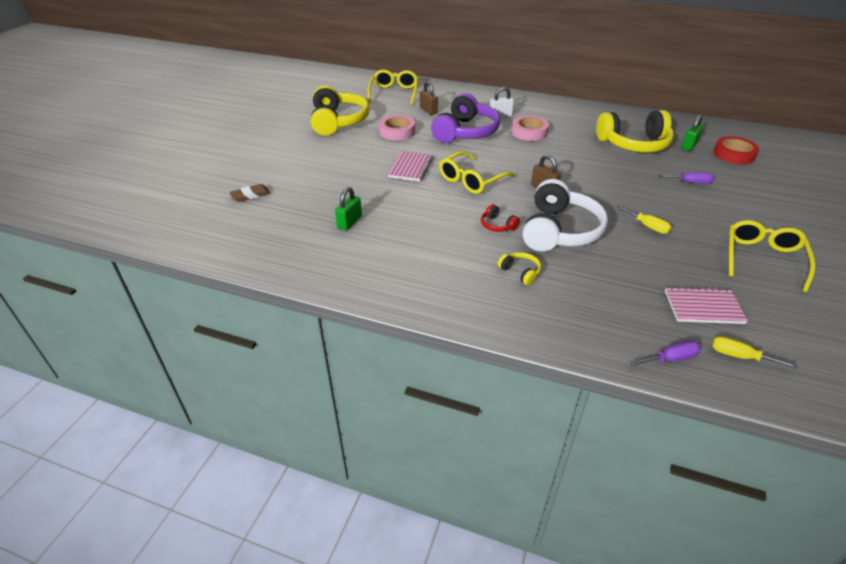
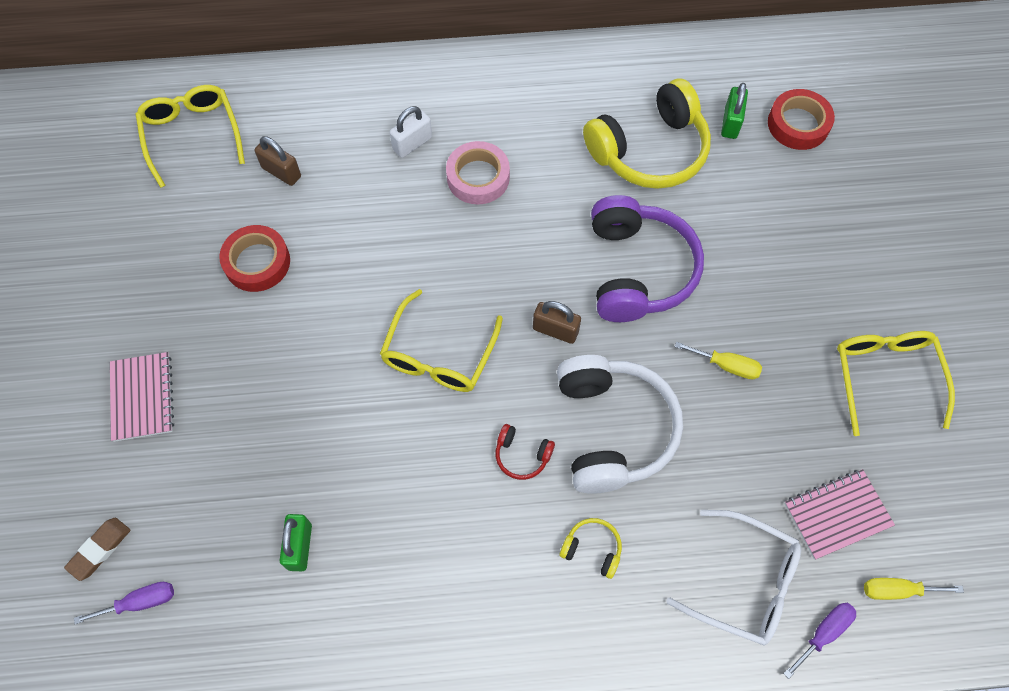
camera: 25 degrees left, 25 degrees up
(338, 121) = (136, 270): yellow headphones -> none
(397, 132) = (257, 262): pink tape -> red tape
(411, 168) = (328, 360): pink notebook -> pink notebook (142, 397)
(465, 132) = (374, 218): purple headphones -> purple headphones (638, 270)
(620, 317) = (745, 583): none -> white glasses
(690, 182) = (756, 228): purple screwdriver -> purple screwdriver (140, 602)

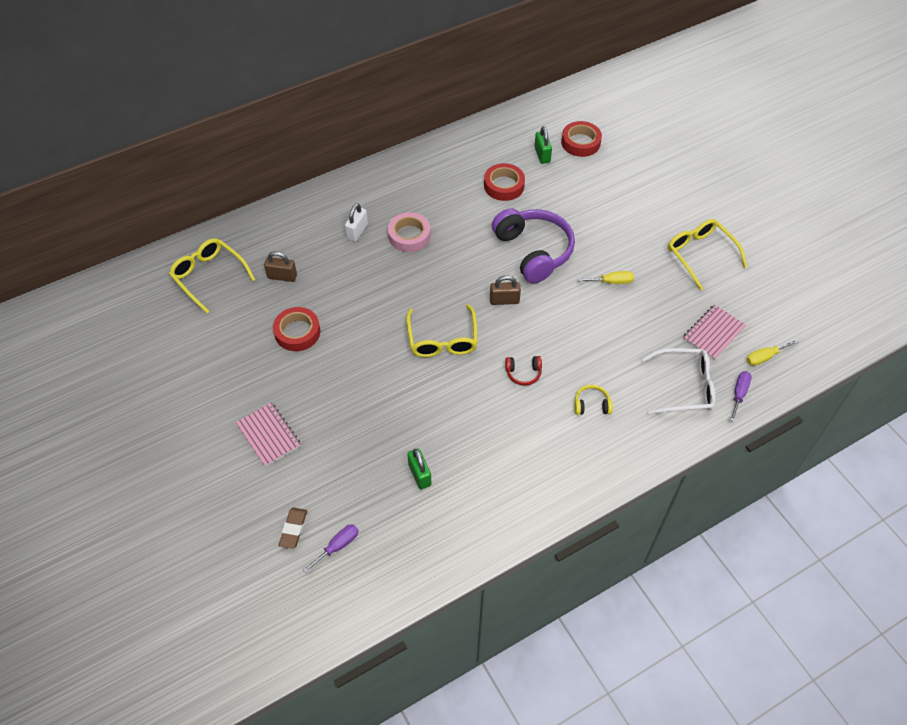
camera: 25 degrees left, 10 degrees down
(613, 429) = (567, 339): white headphones -> none
(649, 151) = (504, 185): yellow headphones -> red tape

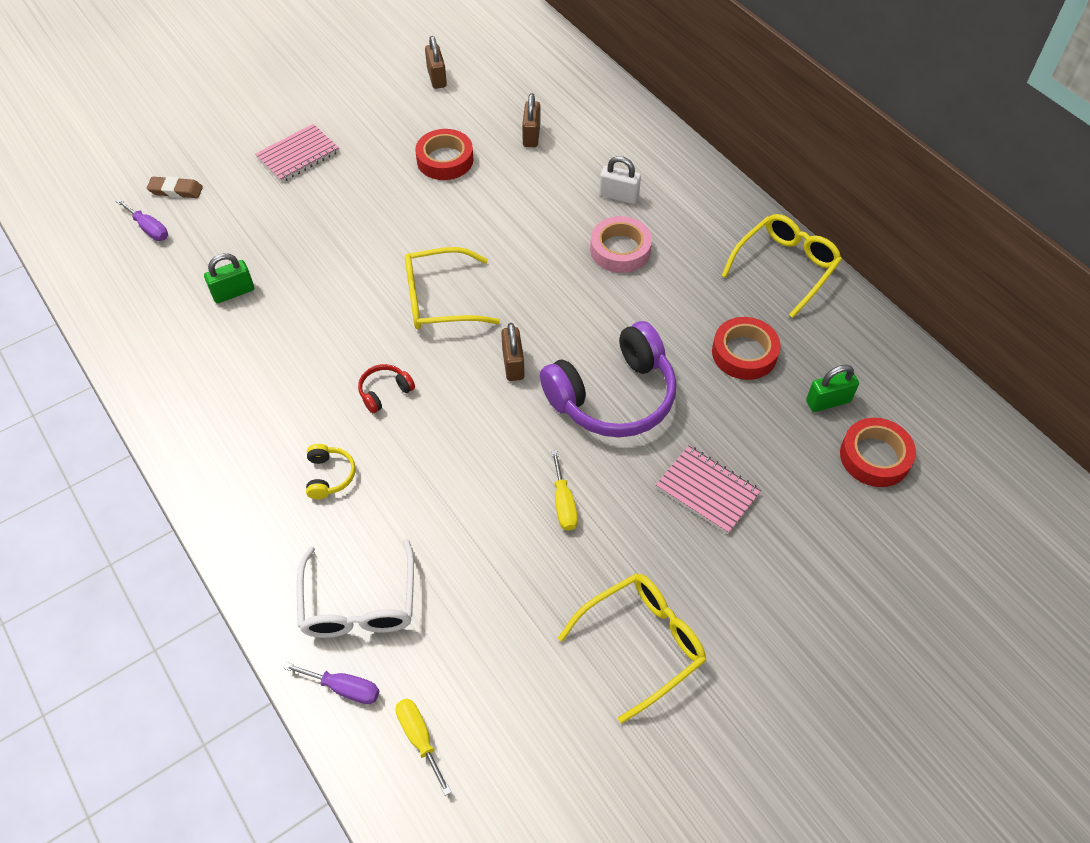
camera: 85 degrees right, 0 degrees up
(195, 335) = (437, 78): none -> brown padlock
(209, 276) = (525, 75): yellow glasses -> yellow glasses (785, 267)
(523, 373) = (385, 392): red headphones -> red headphones turned 60 degrees clockwise
(713, 333) = (468, 655): pink notebook -> pink notebook (707, 491)

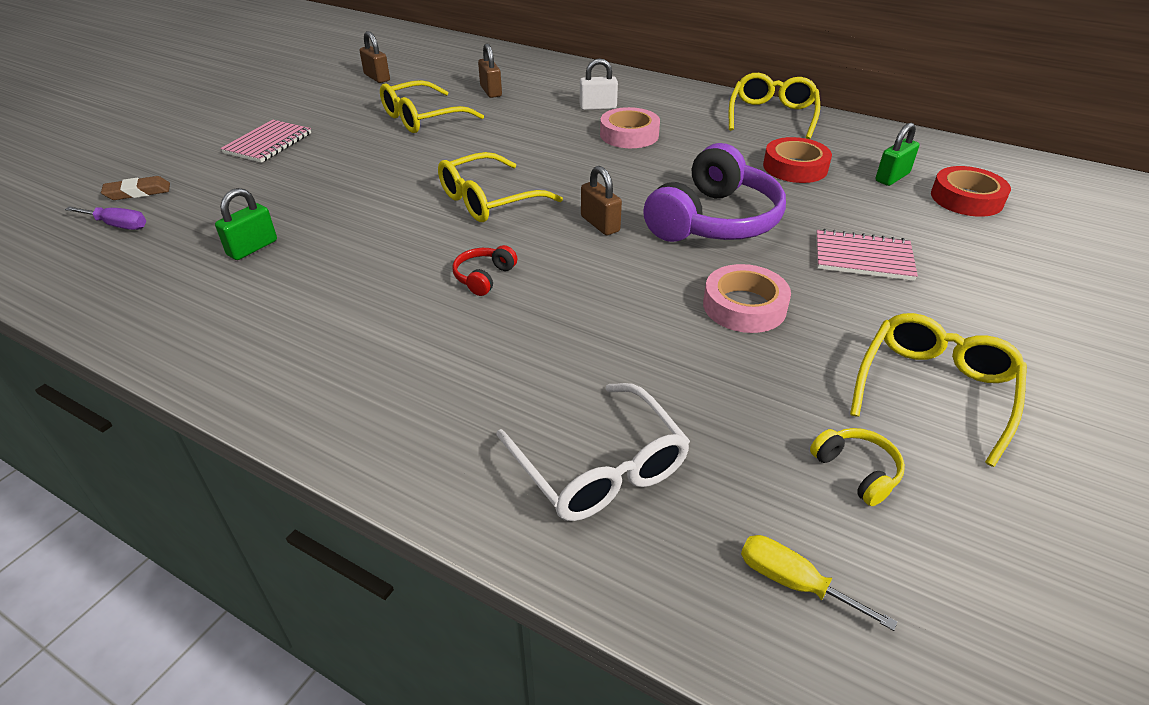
camera: 25 degrees left, 15 degrees down
(329, 476) = (472, 361): yellow headphones -> yellow headphones (857, 471)
(344, 688) = (652, 566): purple screwdriver -> none
(445, 160) = (422, 118): red tape -> yellow glasses
(563, 503) = (744, 306): yellow screwdriver -> pink tape

